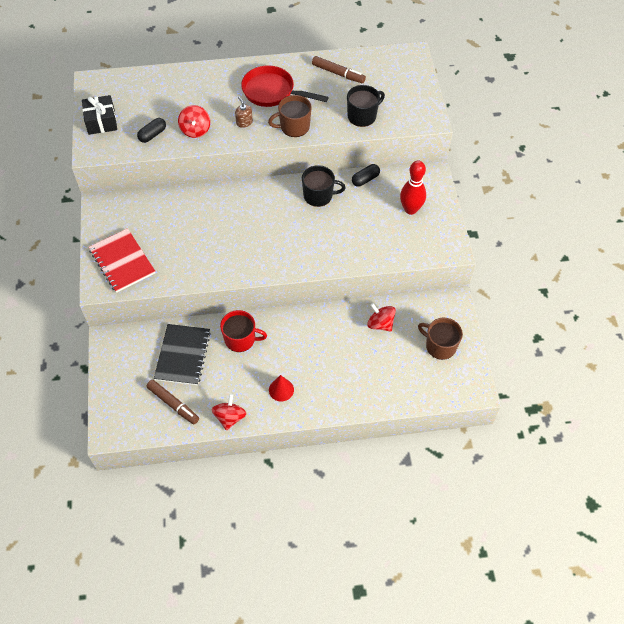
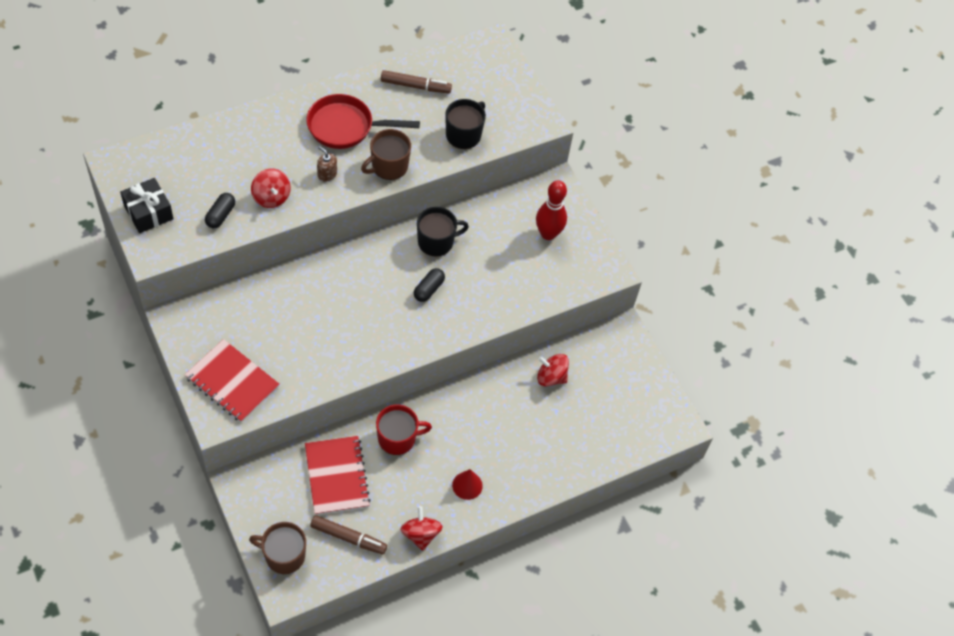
camera: 25 degrees left, 0 degrees up
(183, 355) = (337, 476): black notebook -> red notebook
(365, 179) = (483, 209): black capsule -> black capsule (429, 289)
(440, 346) = (625, 385): brown mug -> brown mug (284, 555)

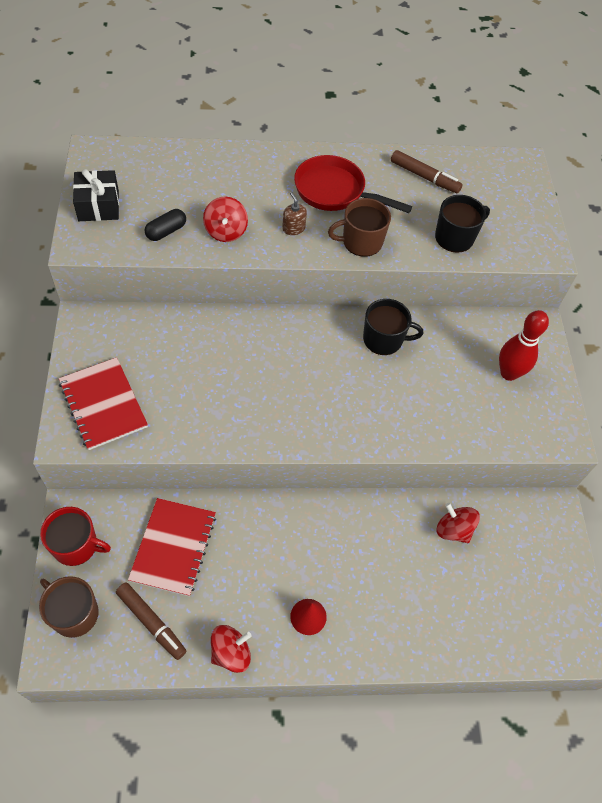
camera: 25 degrees right, 0 degrees up
(398, 438) = (257, 531): red mug -> red mug (76, 545)
(420, 534) = (231, 653): red spinning top -> red spinning top turned 45 degrees clockwise
(429, 289) = (353, 384): black capsule -> none

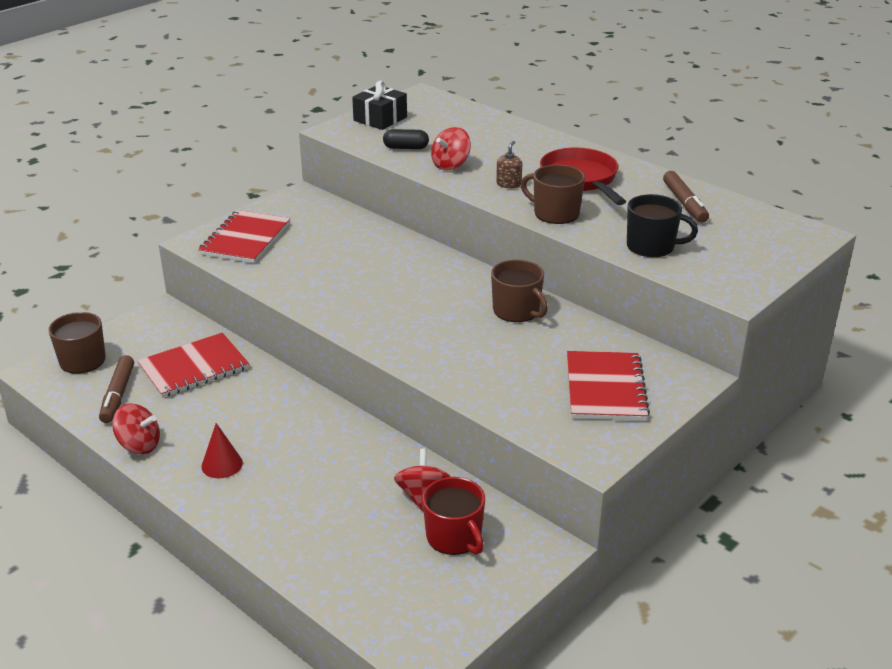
camera: 50 degrees right, 25 degrees down
(76, 545) = (137, 329): red mug -> red mug (454, 537)
(384, 339) = (517, 311): black mug -> brown mug
(509, 373) = (605, 388): red bowling pin -> red notebook

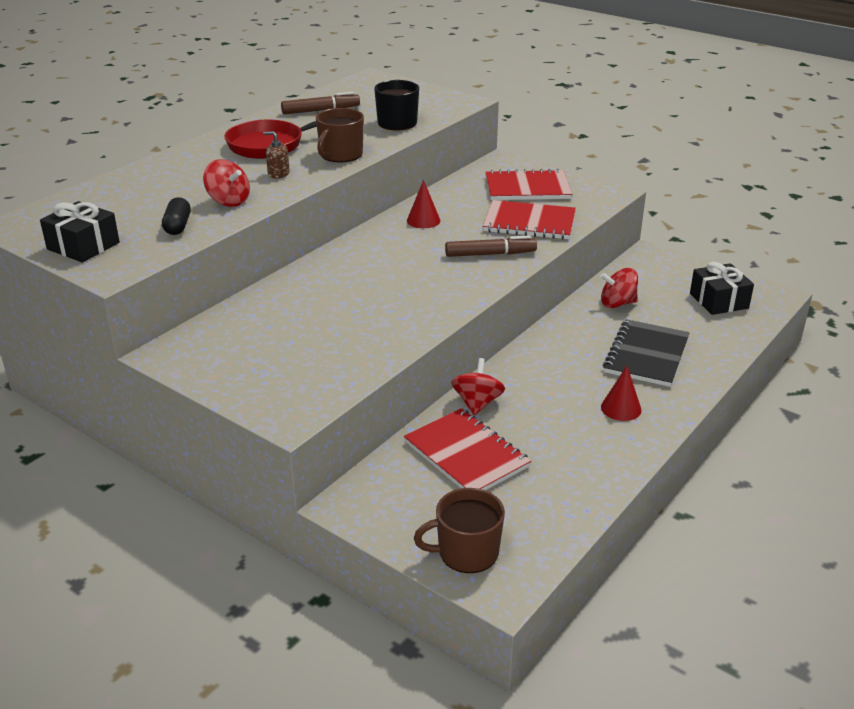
camera: 95 degrees left, 0 degrees up
(118, 395) = (531, 503): brown marker -> brown marker (489, 254)
(139, 445) = (613, 467): red spinning top -> red spinning top (477, 403)
(245, 239) = (283, 380): red notebook -> red notebook (529, 223)
(309, 499) = (646, 355): none -> black notebook
(415, 590) = (718, 301): none -> black gift
(454, 537) = (656, 288): red mug -> none
(517, 311) = (423, 220): brown mug -> red cone

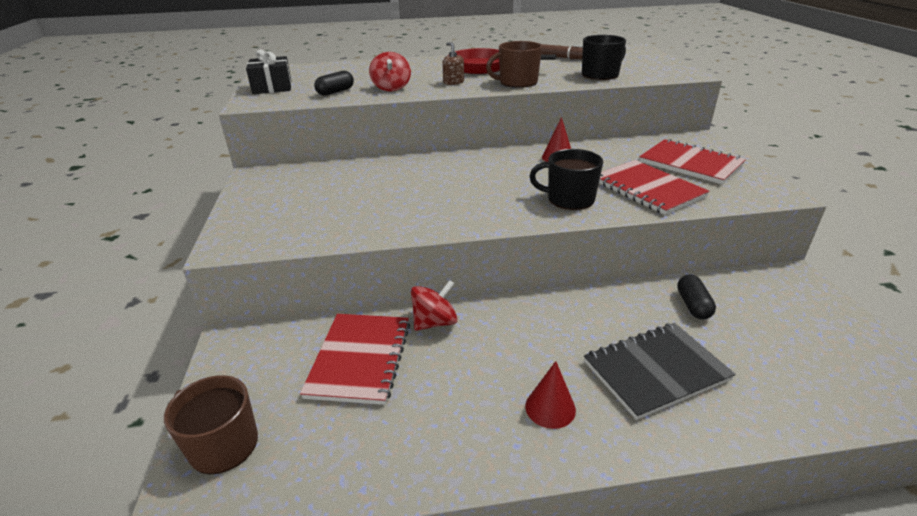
camera: 45 degrees right, 0 degrees up
(489, 254) = (569, 199): brown marker -> black mug
(617, 303) = (693, 305): red spinning top -> black capsule
(718, 301) = (830, 361): black gift -> none

